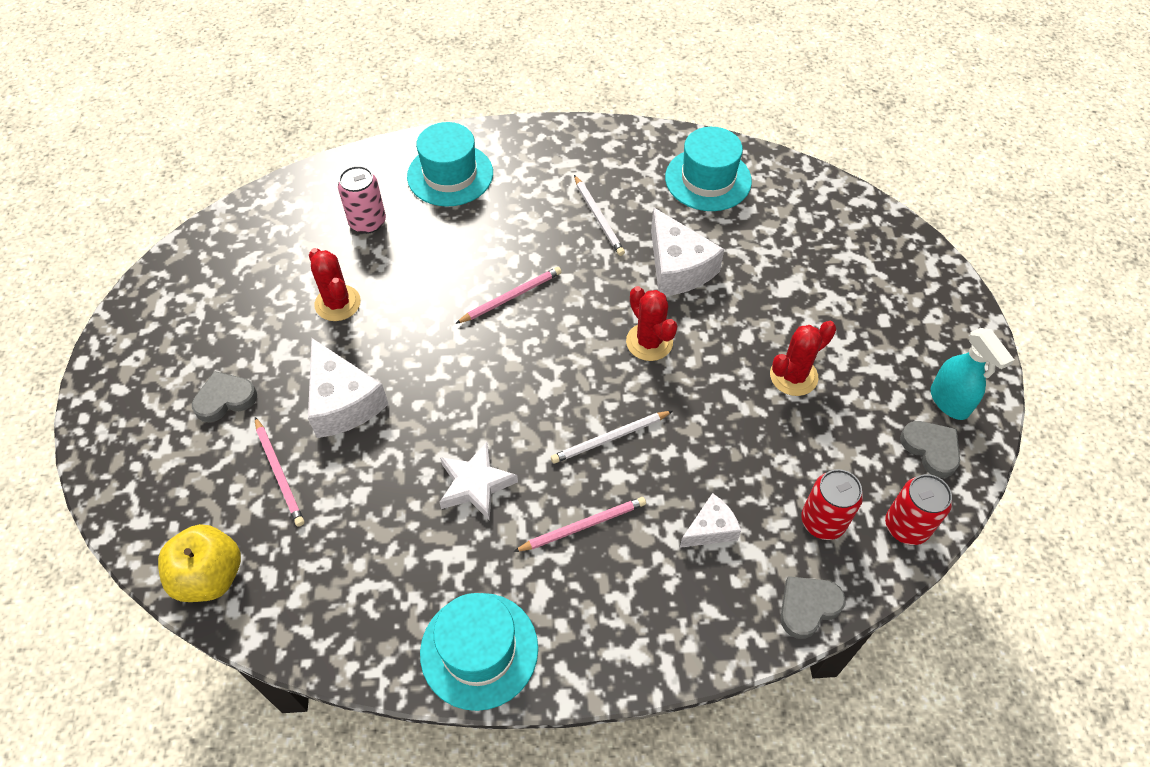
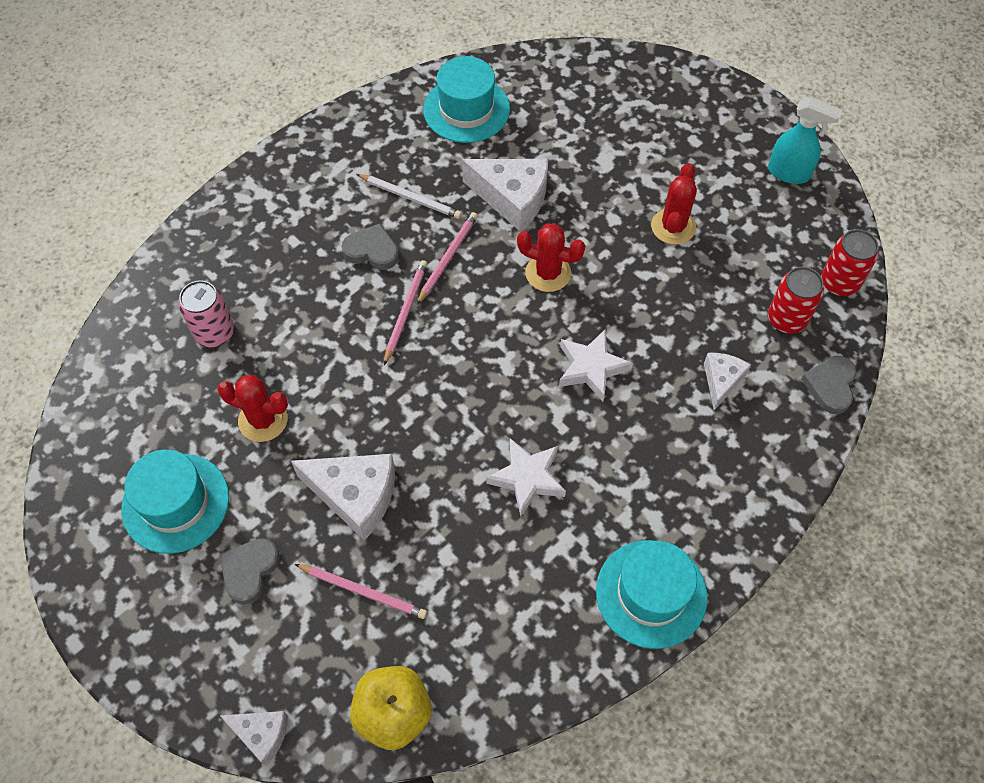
camera: 40 degrees left, 5 degrees up
(118, 516) = (261, 734): none -> white cheese
(450, 175) = (246, 242): turquoise hat -> turquoise hat (175, 503)
(582, 526) = (634, 447): pink pencil -> pink pencil (447, 258)
(610, 438) = (591, 368): white pencil -> white star
(931, 449) = (807, 216): grey heart -> grey heart (372, 250)

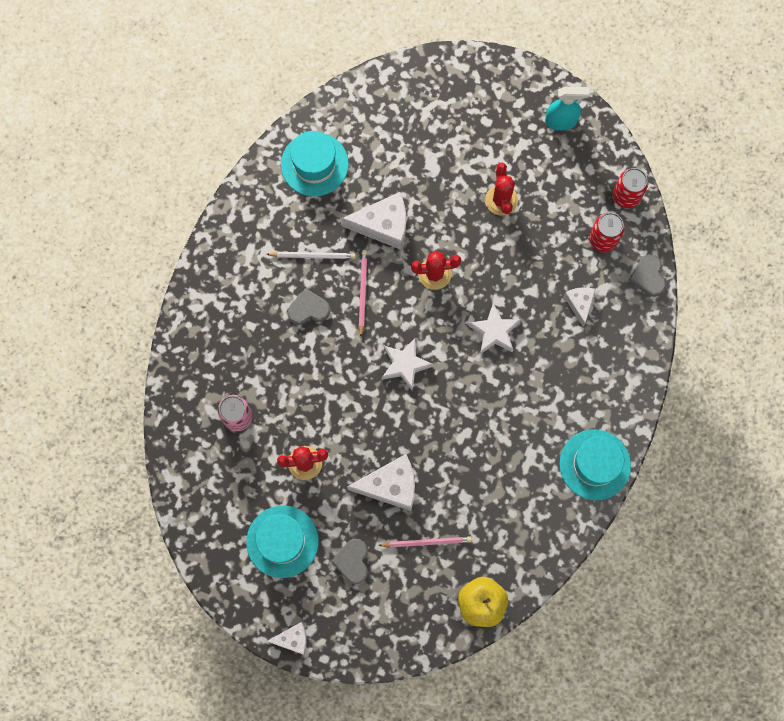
camera: 25 degrees left, 15 degrees up
(261, 734) = (413, 650): white cheese -> white cheese (292, 639)
(405, 312) = (355, 345): pink pencil -> none
(527, 478) = (489, 425): white star -> white star (405, 365)

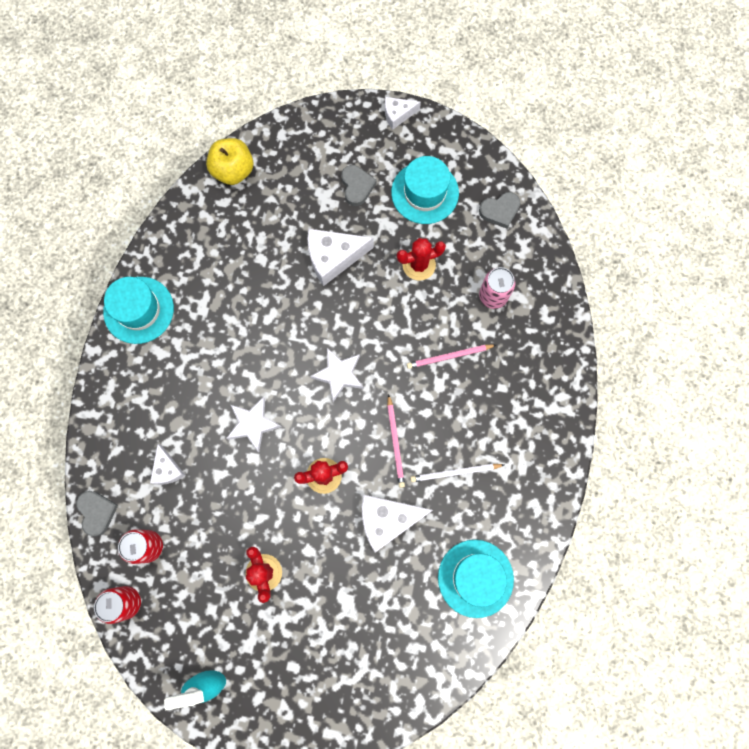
camera: 170 degrees right, 0 degrees up
(308, 309) = (447, 415): grey heart -> grey heart (500, 211)
(426, 542) = (291, 214): pink pencil -> pink pencil (449, 356)

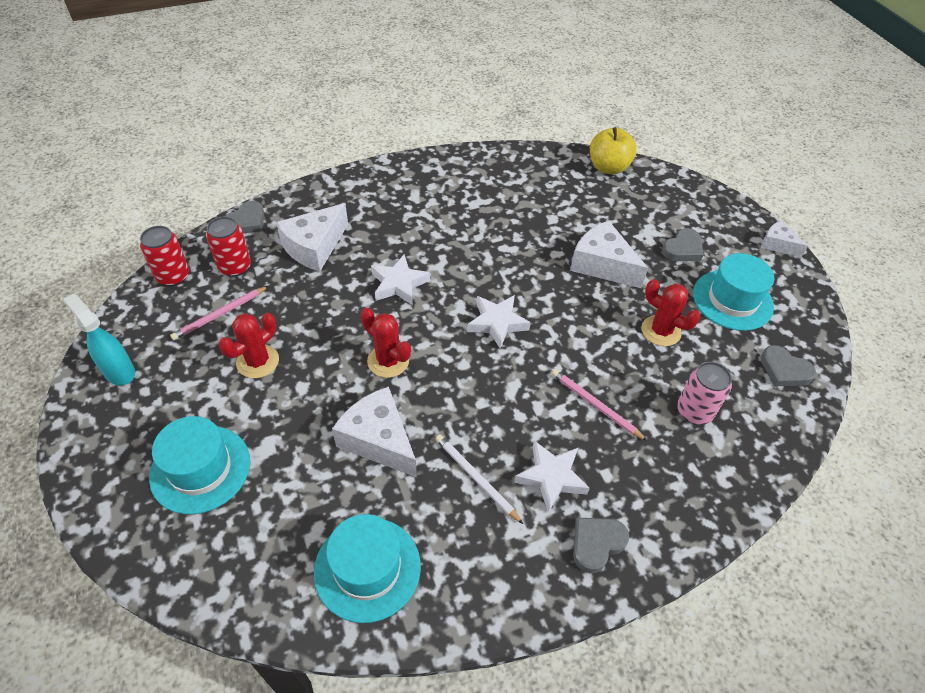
camera: 55 degrees right, 25 degrees down
(138, 310) = (439, 168): turquoise hat -> turquoise hat (200, 469)
(167, 469) = (314, 247): white cheese -> white cheese, size x1.74
(395, 442) = (467, 404): pink pencil -> pink pencil (220, 314)
(483, 424) = (551, 477): none -> white star
(542, 428) = (596, 544): none -> grey heart

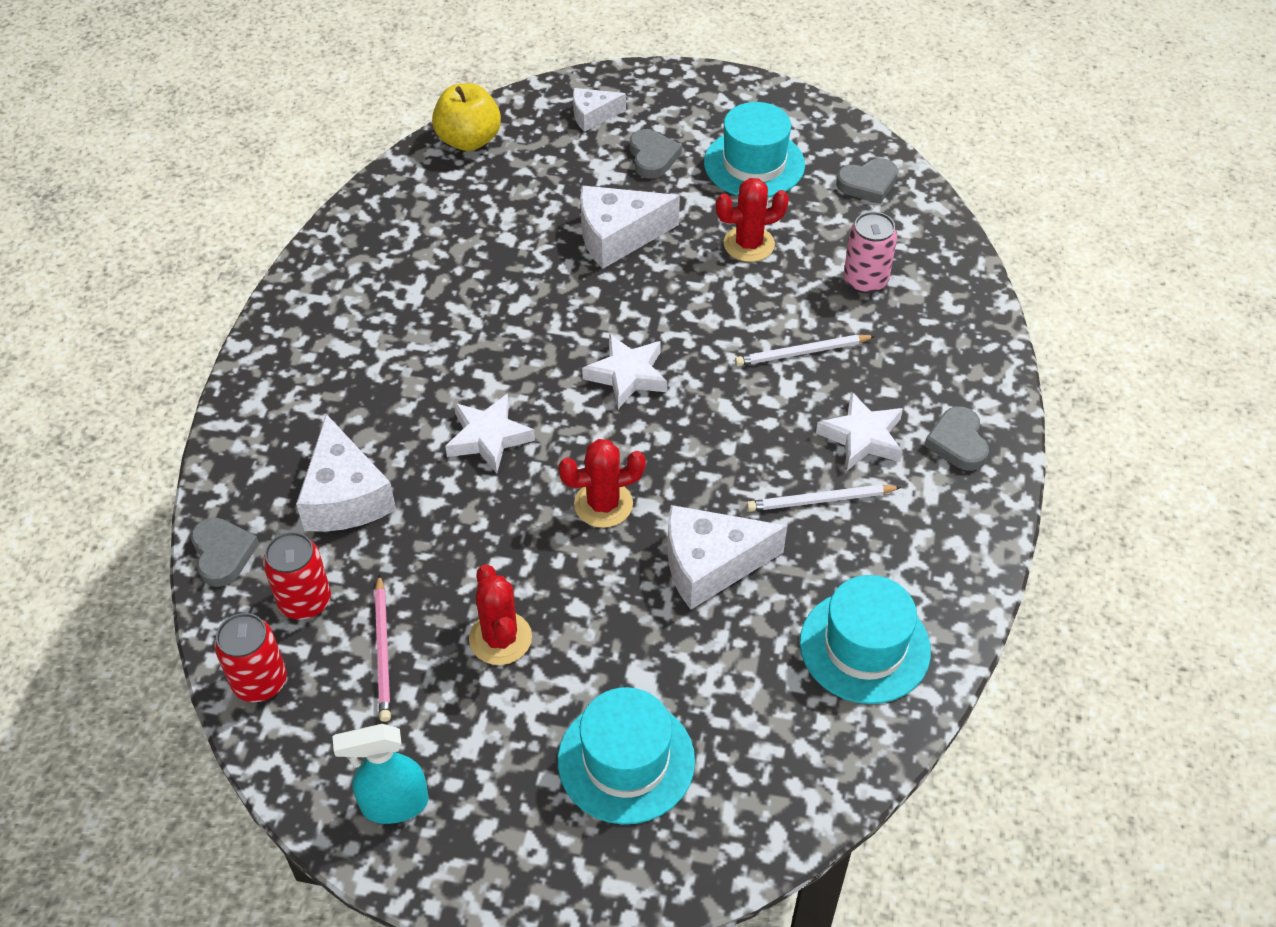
camera: 55 degrees left, 0 degrees up
(595, 405) = (802, 352): pink pencil -> white pencil
(777, 244) = (710, 81): white cheese -> white cheese (593, 115)

